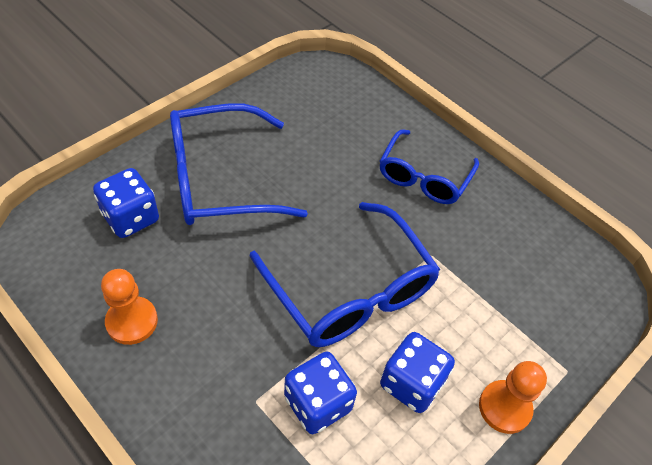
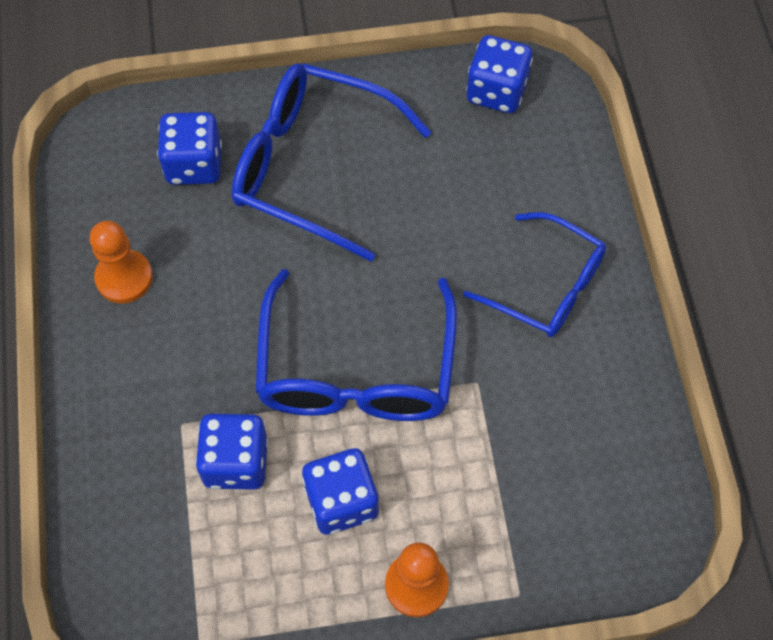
camera: 40 degrees right, 10 degrees up
(303, 85) = (496, 91): none -> blue dice
(423, 177) = (547, 286): blue glasses -> blue glasses turned 120 degrees counterclockwise

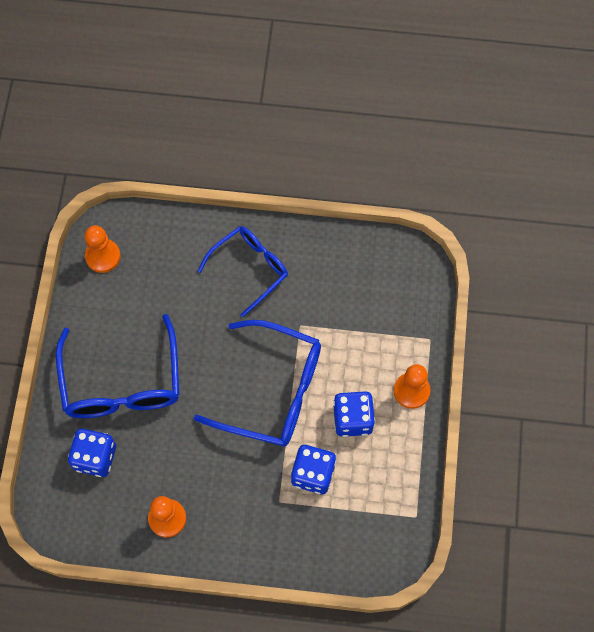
camera: 75 degrees left, 5 degrees up
(313, 167) = (122, 382): blue glasses -> blue glasses turned 45 degrees counterclockwise
(496, 91) = (103, 256): blue dice -> orange pawn

